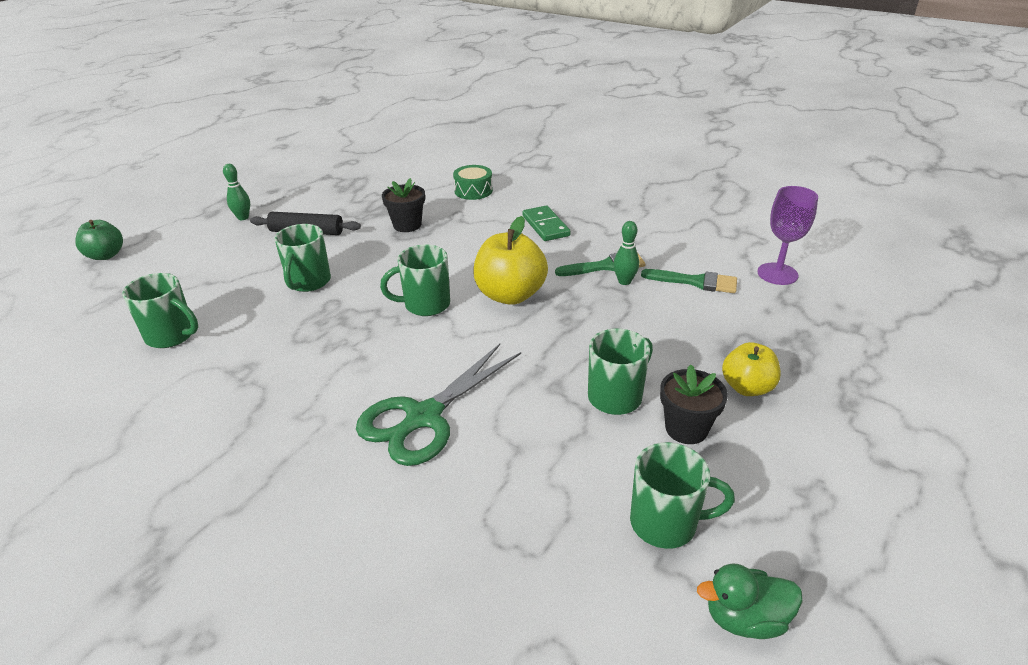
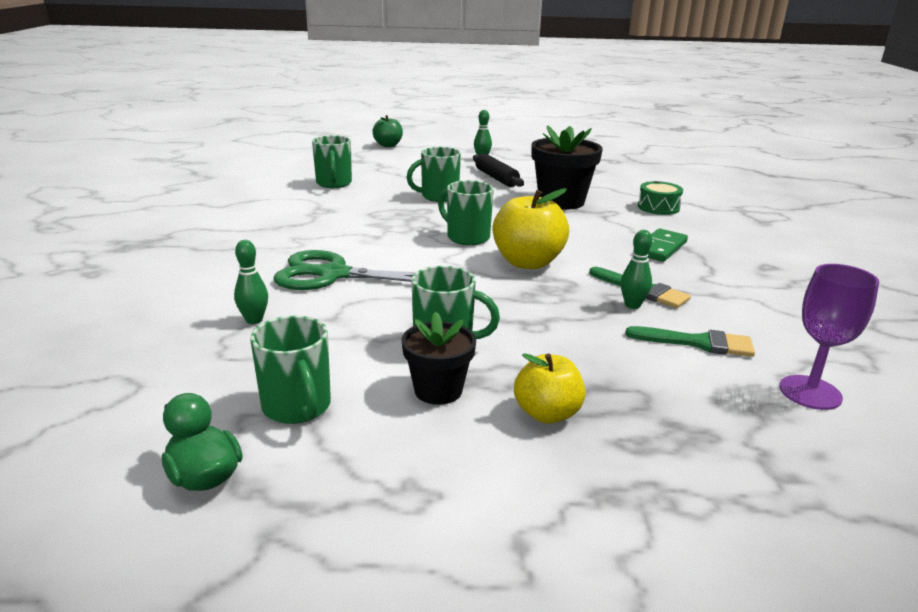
camera: 55 degrees right, 10 degrees down
(407, 225) = (561, 201): black flower pot -> black flower pot, size x1.66
(477, 507) = (254, 320): none -> green bowling pin
(695, 282) = (698, 343): green brush -> green brush turned 60 degrees counterclockwise

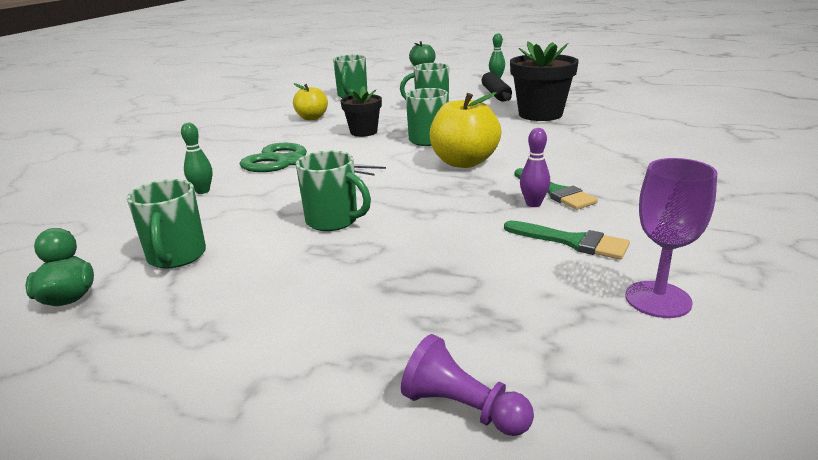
camera: 20 degrees right, 0 degrees up
(438, 390) = (295, 256): black flower pot -> black flower pot (363, 132)
(547, 413) = (371, 286): yellow apple -> yellow apple (312, 118)
(632, 305) = (533, 204): green bowling pin -> purple bowling pin
(658, 207) = (635, 122): green drum -> none
(660, 248) = (606, 157): green domino -> none
(732, 525) = (462, 408): none -> purple pawn

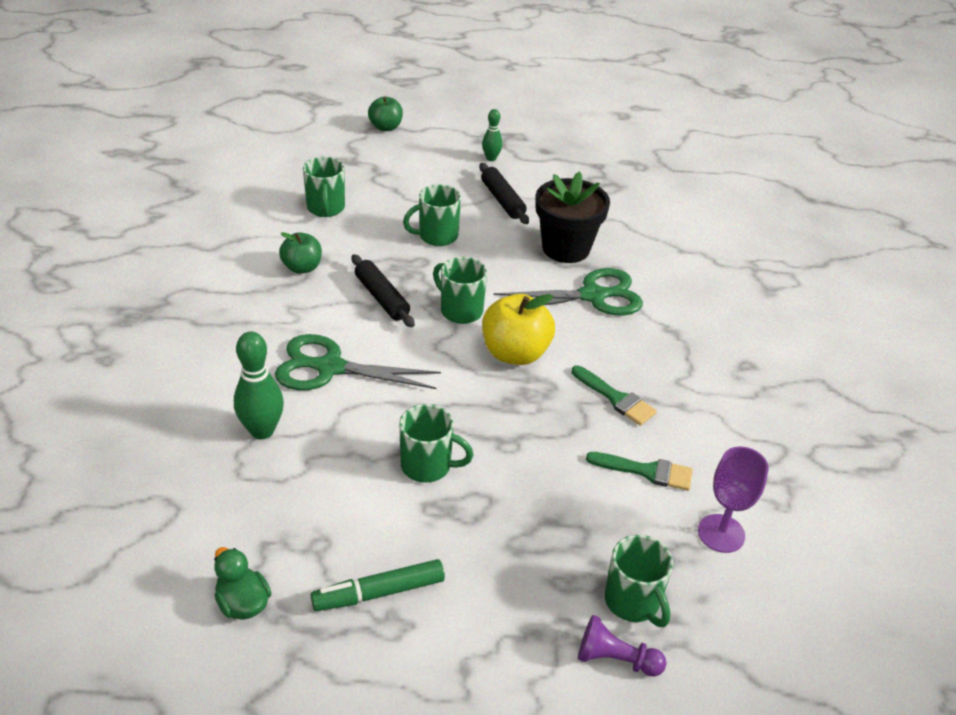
camera: 20 degrees left, 15 degrees up
(176, 257) = (306, 536): green mug -> green mug (633, 602)
(202, 191) = (262, 430): green bowling pin -> green bowling pin, size x1.70
(210, 305) = (379, 593): none -> green marker
(312, 118) = (302, 267): yellow apple -> green apple
(363, 132) = (381, 298): black flower pot -> black rolling pin
(533, 204) = (601, 419): purple bowling pin -> none
(555, 136) = (592, 296): none -> green scissors

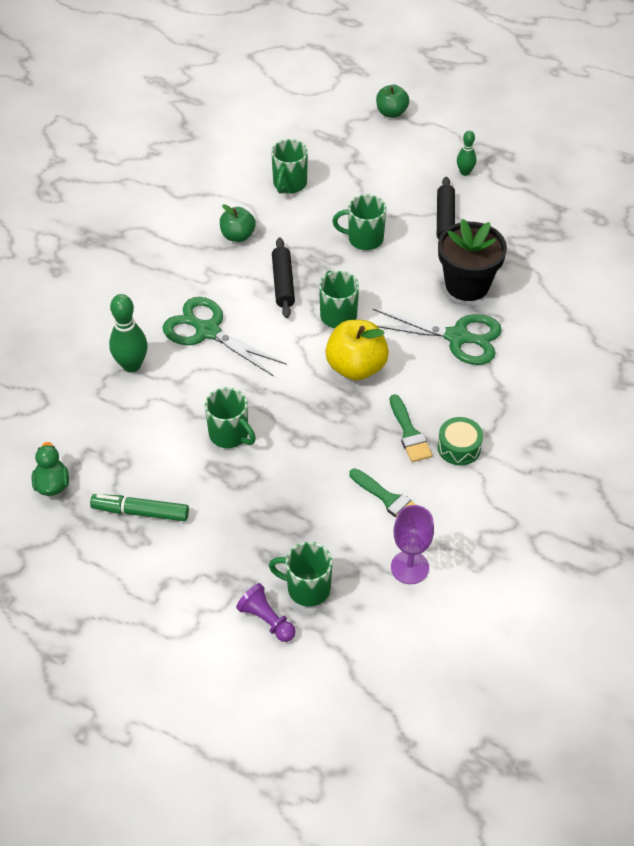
camera: 30 degrees right, 10 degrees up
(633, 602) = (307, 588): green mug -> green mug turned 105 degrees clockwise
(674, 395) = (459, 447): none -> green drum

